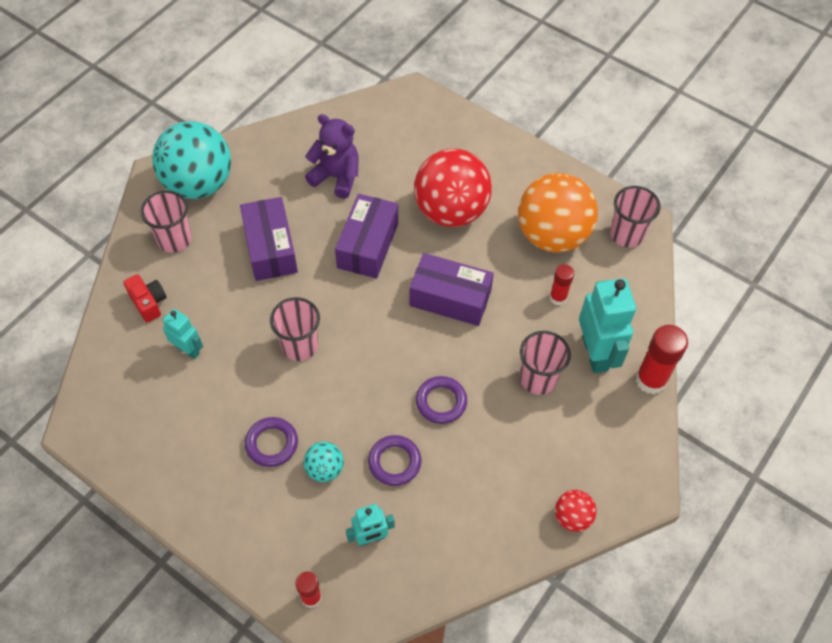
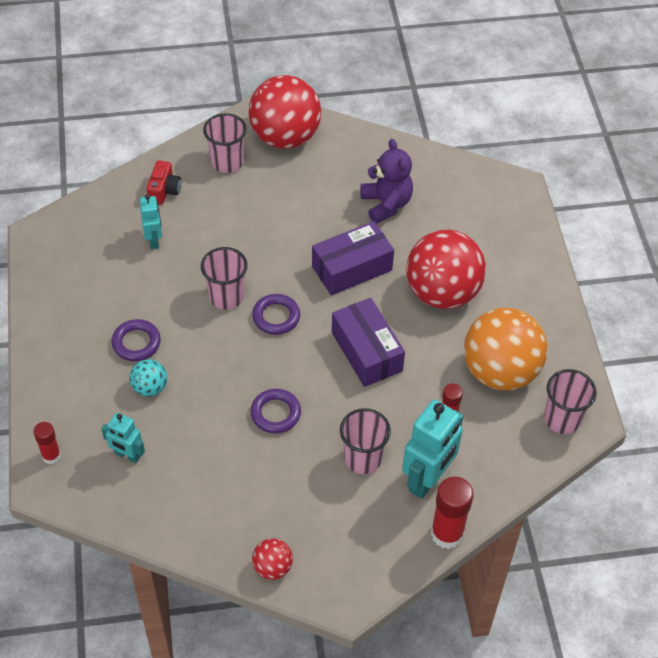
camera: 45 degrees right, 5 degrees down
(199, 184) = (285, 137): turquoise ball -> red ball
(270, 248) = (282, 217): purple box -> none
(394, 462) = (198, 423): purple ring -> purple ring (276, 317)

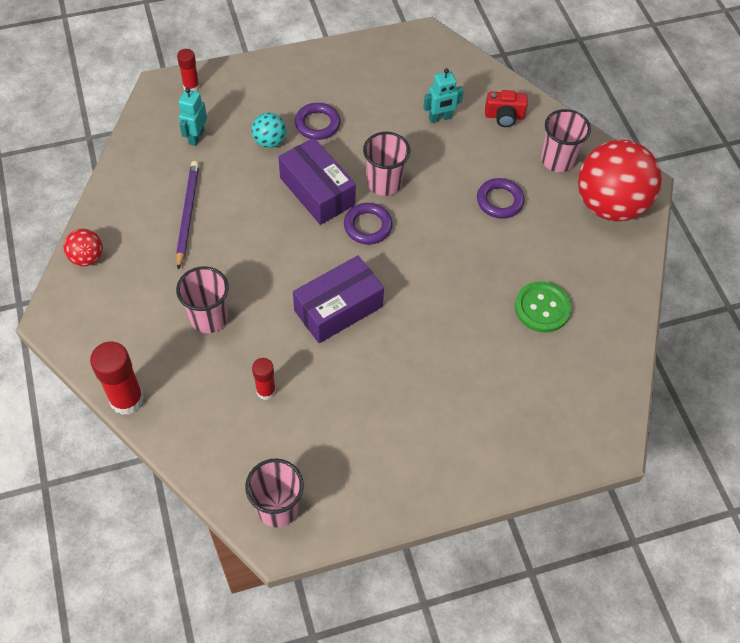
camera: 80 degrees right, 5 degrees up
(232, 470) = (187, 214): none -> purple pencil
(275, 413) = (253, 240): purple ring -> purple ring (499, 201)
(352, 268) = (444, 284): purple box -> purple box (317, 191)
(386, 204) = (542, 308): purple teddy bear -> green button
(427, 479) = (189, 377): turquoise robot -> none
(442, 292) = (430, 373): red ball -> none
(500, 371) = (333, 438): orange ball -> none

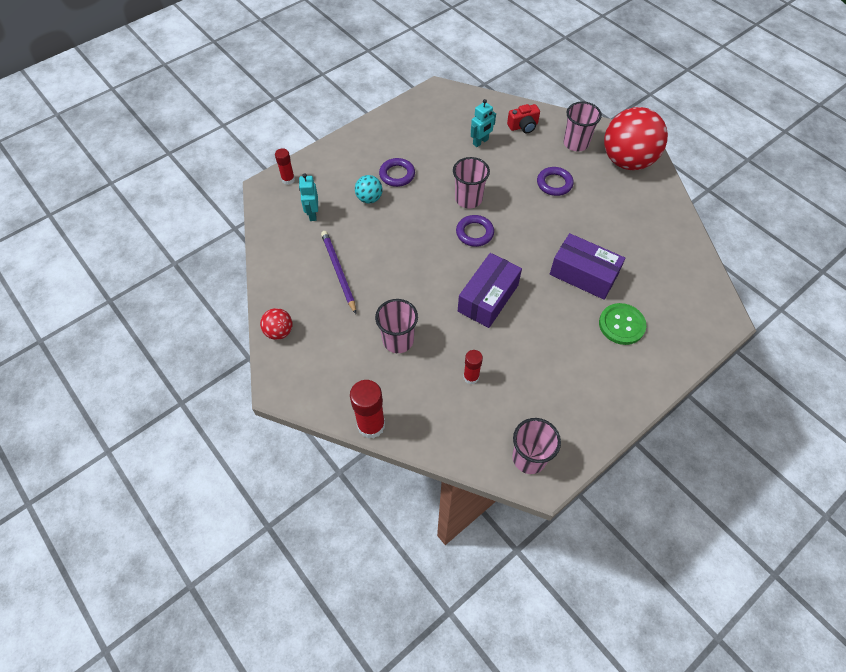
camera: 20 degrees left, 0 degrees up
(317, 191) = (424, 221): purple box -> purple box (583, 274)
(542, 308) = (625, 245): green button -> green button (621, 325)

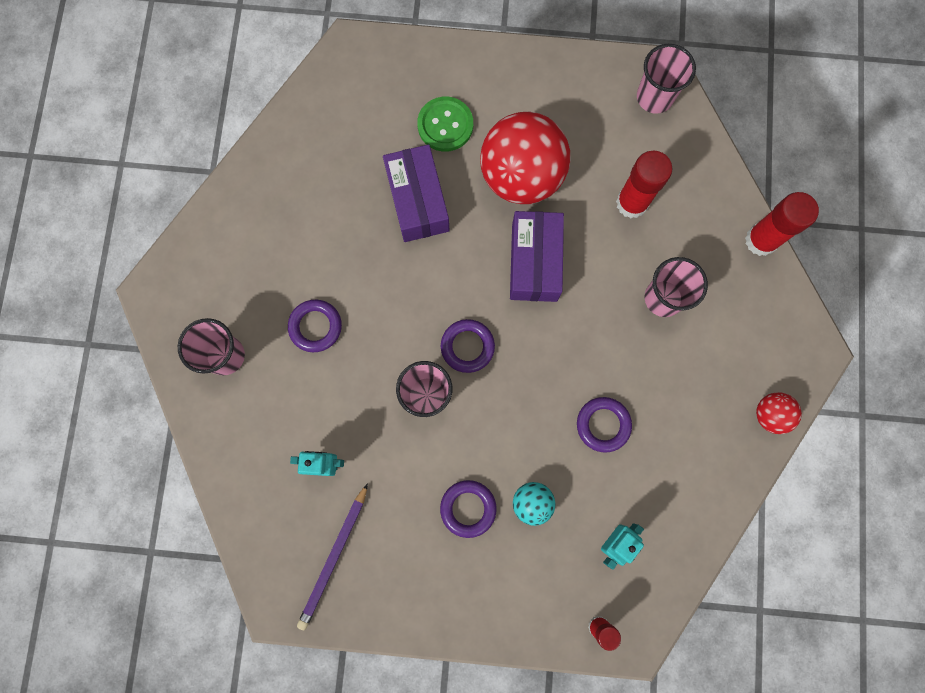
camera: 135 degrees left, 20 degrees up
(338, 272) = (652, 432): purple pencil -> purple pencil (334, 558)
(368, 255) = (603, 425): none -> purple ring
(471, 377) = (632, 203): red glue stick -> red glue stick, size x1.69
(488, 298) = (534, 262): purple box -> purple box turned 75 degrees counterclockwise
(523, 126) = (250, 439): red camera -> none
(627, 161) = (205, 279): red ball -> red ball (521, 176)

